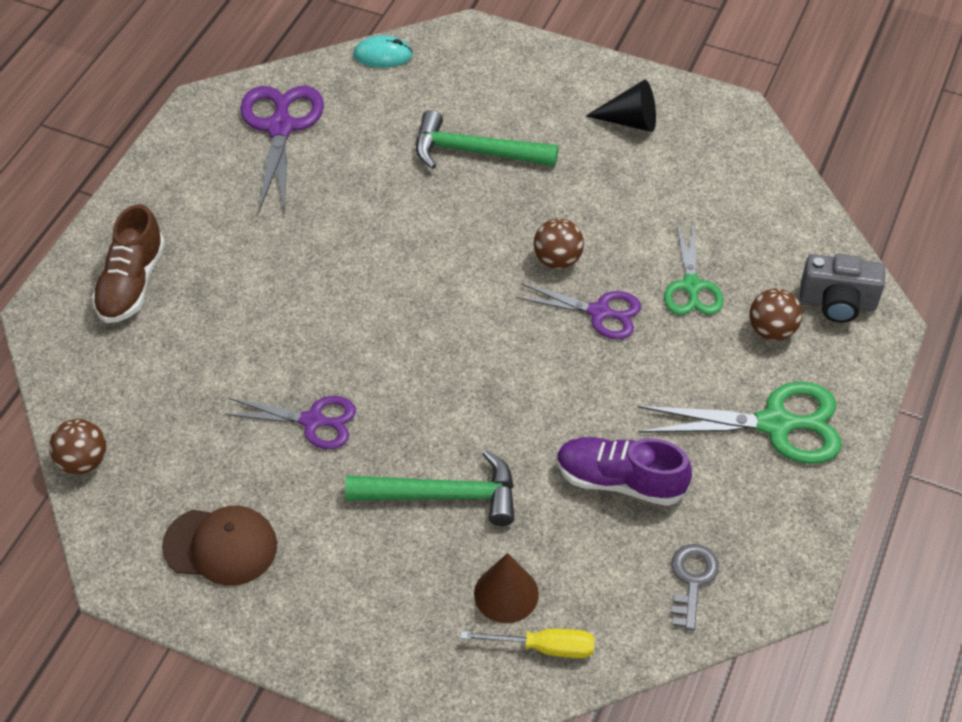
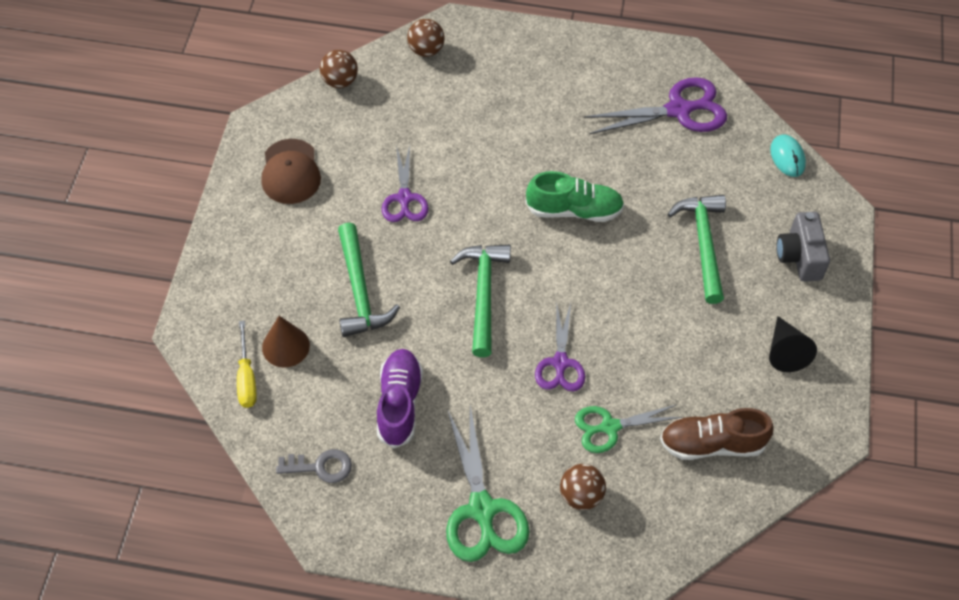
camera: 75 degrees right, 5 degrees up
(132, 283) = (495, 64): brown shoe -> brown shoe (712, 444)
(391, 254) = (574, 210): none -> green shoe
(485, 366) = (483, 294): none -> green hammer
(557, 259) = (606, 323): brown ball -> brown ball (426, 50)
(837, 302) = (628, 546): grey camera -> grey camera (799, 257)

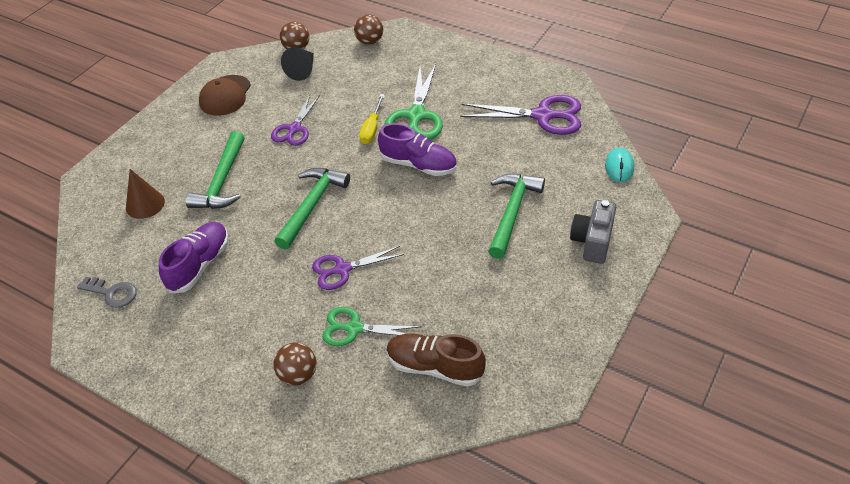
camera: 25 degrees right, 10 degrees down
(246, 378) = (103, 218): yellow screwdriver -> yellow screwdriver (372, 129)
(482, 510) = (211, 361): green scissors -> green scissors (416, 116)
(560, 363) = (342, 269): purple scissors -> purple scissors turned 45 degrees clockwise
(574, 210) = (418, 165): green shoe -> purple shoe
(785, 351) = (541, 311): black cone -> black cone (302, 70)

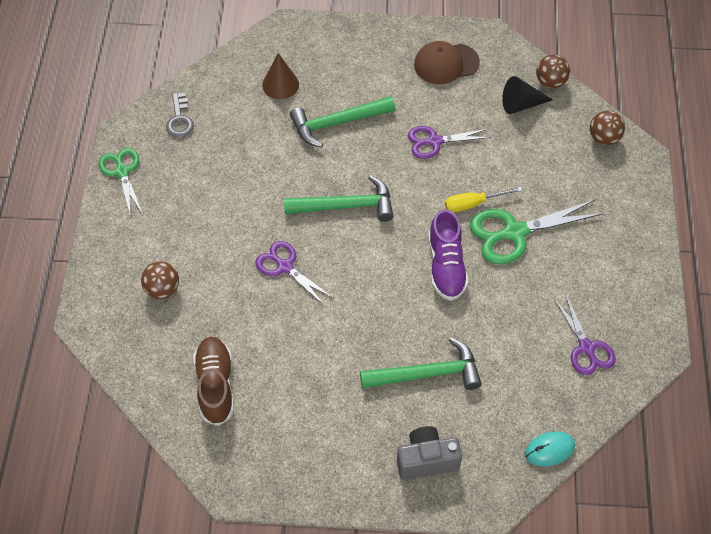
camera: 60 degrees right, 10 degrees up
(199, 265) = (236, 161): purple shoe -> none
(354, 328) = (226, 306): green scissors -> green scissors (122, 172)
(543, 116) = (586, 348): purple scissors -> purple scissors, size x0.65

